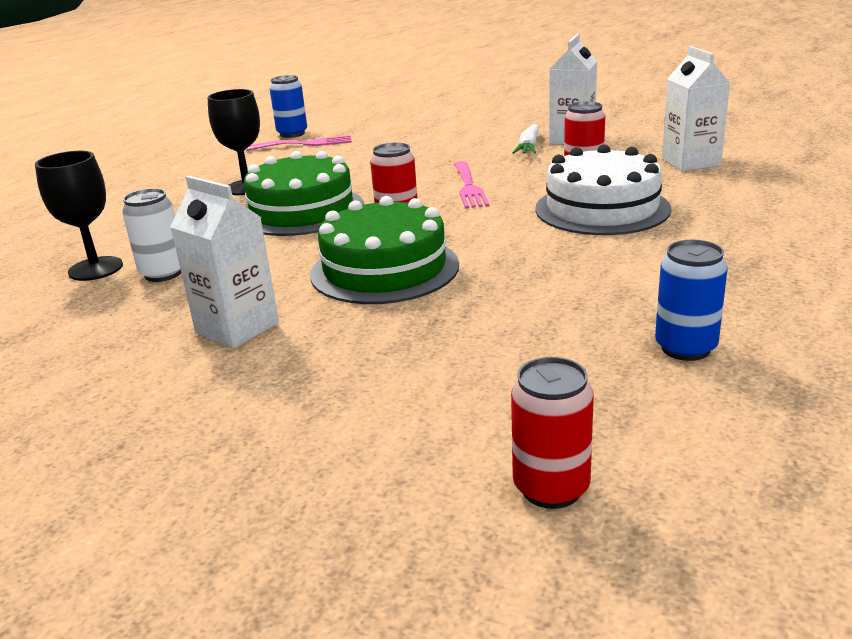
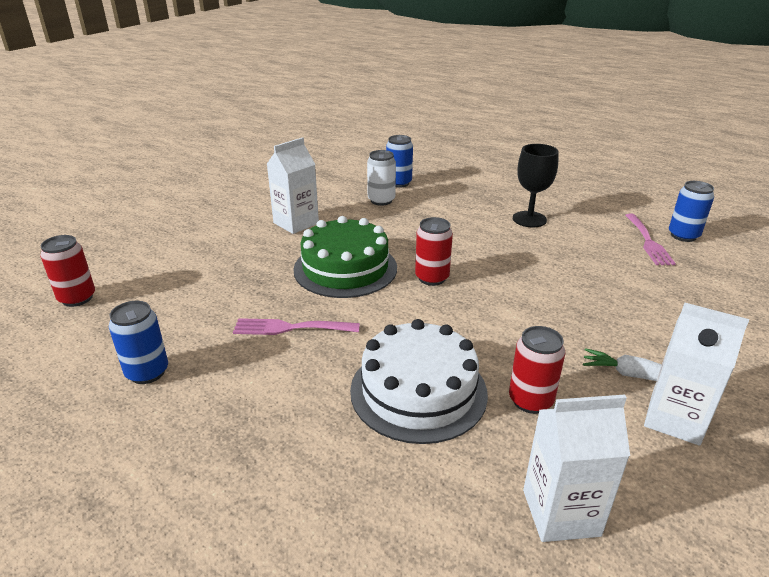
camera: 95 degrees right, 5 degrees up
(95, 269) = (399, 183): black goblet -> blue can
(302, 211) = (469, 240): green cake -> none
(468, 187) = (504, 319): pink fork -> pink fork (291, 328)

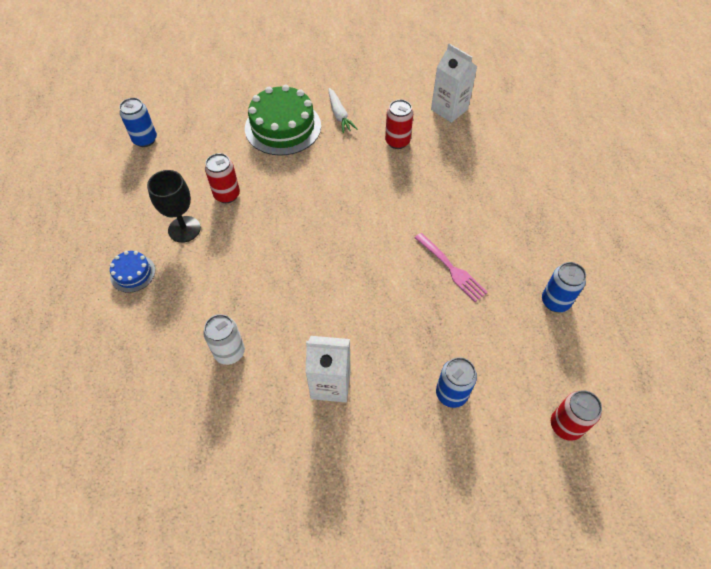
camera: 130 degrees left, 25 degrees up
(345, 268) = (363, 292): green cake -> green cake (283, 127)
(399, 183) = (176, 367): blue can -> blue can (451, 394)
(418, 391) = (435, 181): white cake -> none
(432, 278) = (328, 237): red can -> red can (227, 195)
(504, 190) = (133, 273): none -> blue cake
(648, 241) = (170, 153): pink fork -> none
(674, 419) = (359, 96): white carton -> none

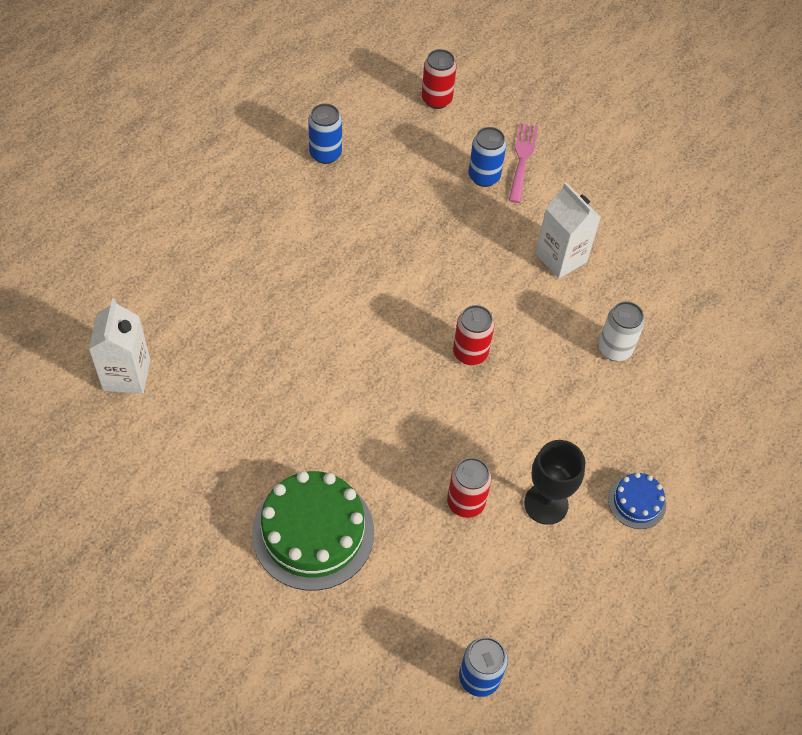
camera: 135 degrees left, 0 degrees up
(339, 115) = (237, 485): white carrot -> none
(397, 141) = (230, 393): red can -> red can (470, 353)
(451, 269) = (362, 243): pink fork -> pink fork (522, 159)

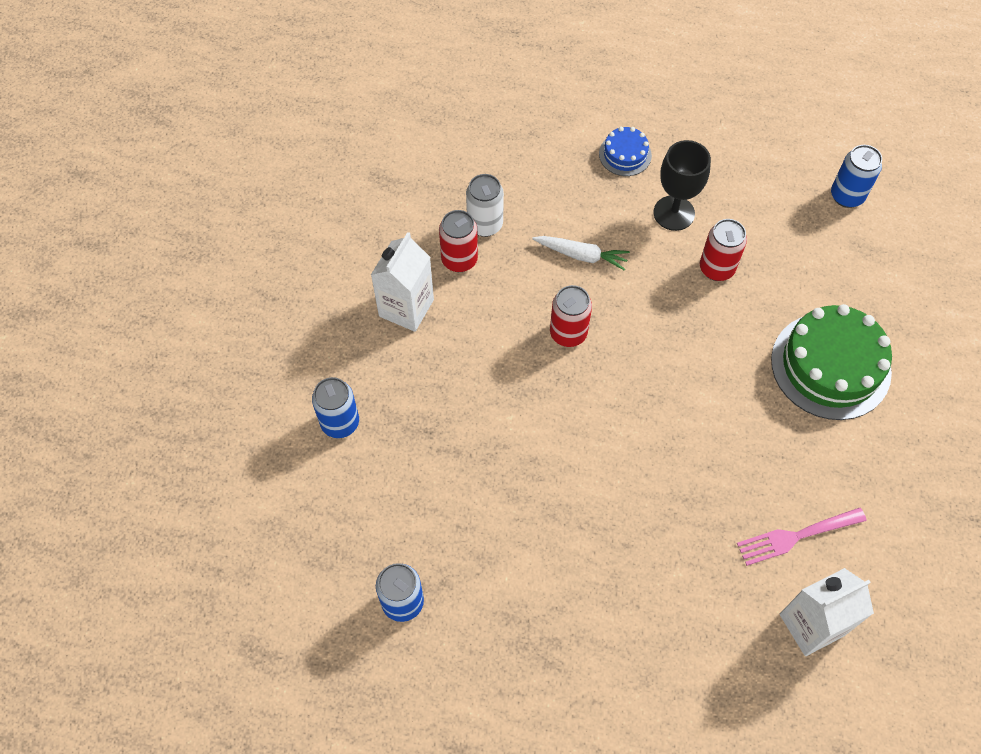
camera: 115 degrees left, 5 degrees up
(436, 99) = (248, 527): red can -> red can (459, 260)
(522, 159) = (293, 398): pink fork -> pink fork (796, 536)
(542, 404) = (581, 255): none -> white carrot

